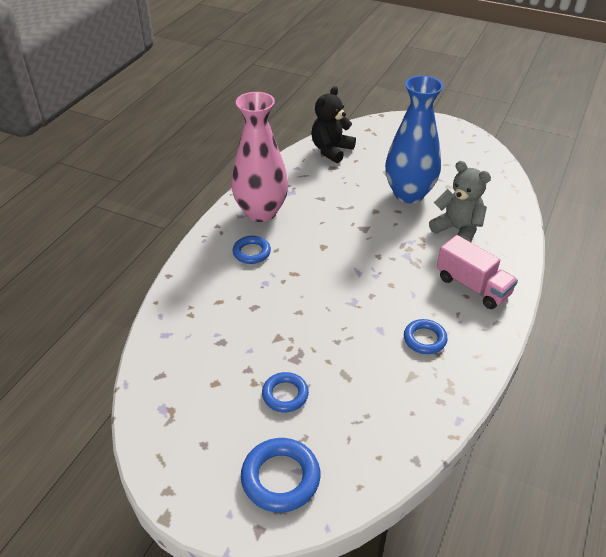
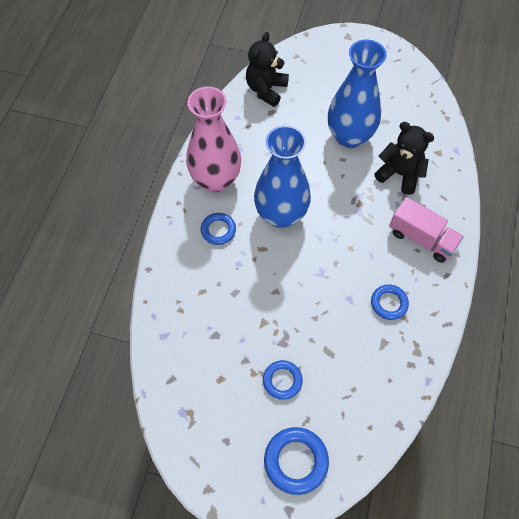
camera: 10 degrees left, 20 degrees up
(321, 248) = (281, 215): none -> blue vase
(457, 229) = (400, 174): grey teddy bear -> black teddy bear

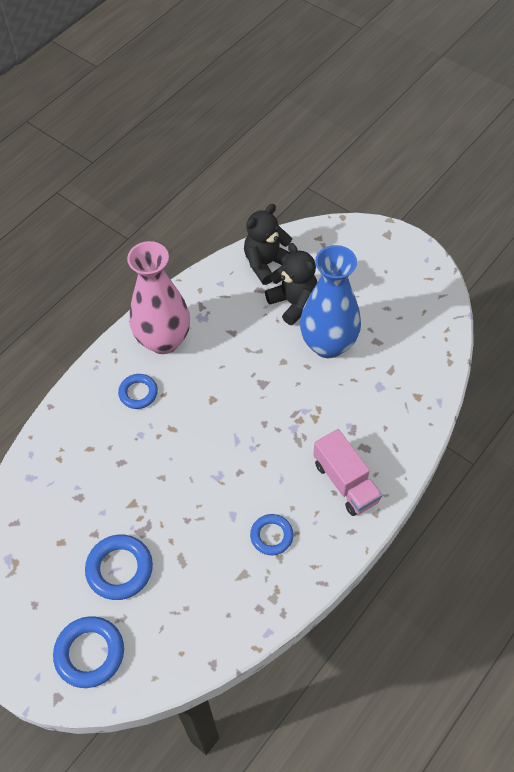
camera: 25 degrees right, 5 degrees down
(281, 215) = (210, 401): blue vase -> none
(282, 380) = (119, 569): blue ring -> blue ring, size x1.53
(400, 174) = (360, 404): black teddy bear -> black teddy bear (293, 303)

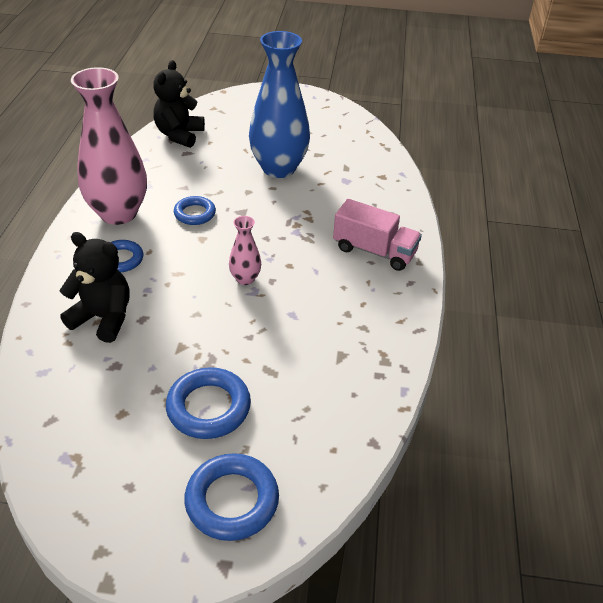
camera: 35 degrees left, 15 degrees down
(219, 460) = (245, 279): none -> pink vase
(271, 536) = (342, 315): blue ring -> blue ring (195, 214)
(293, 303) = (225, 152): black teddy bear -> black teddy bear (103, 318)

